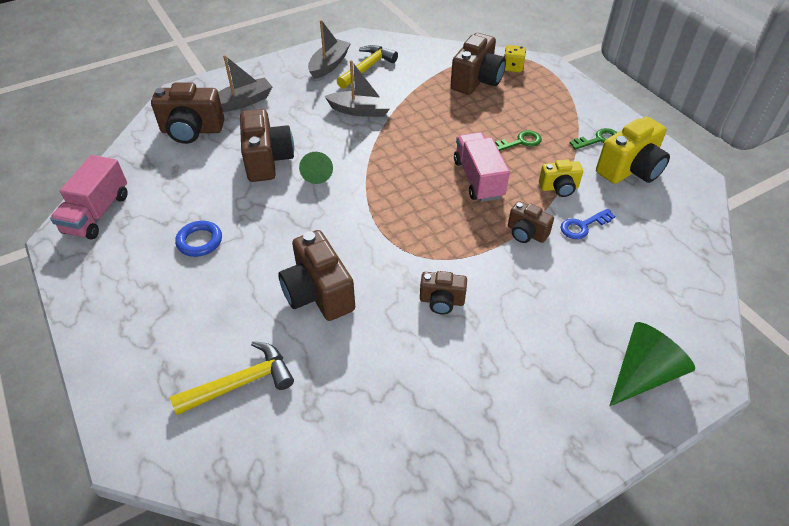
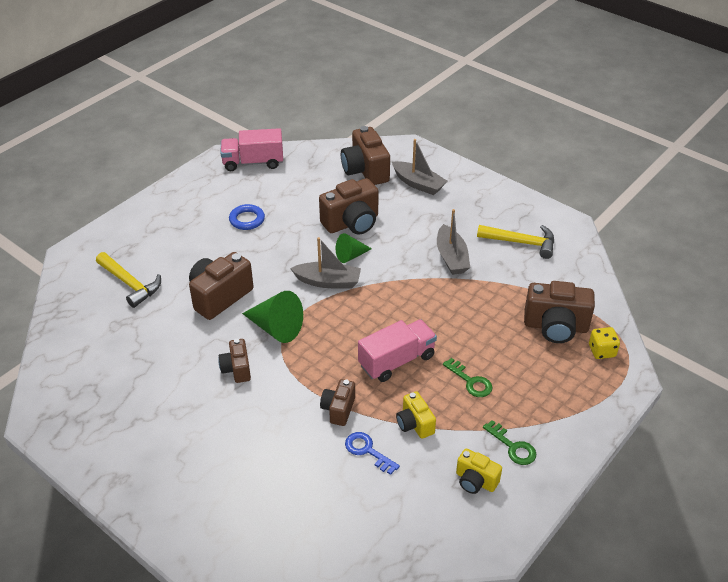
camera: 70 degrees right, 5 degrees down
(329, 65) = (508, 216): grey boat -> grey boat (328, 281)
(630, 170) = (475, 481): yellow camera -> yellow camera, size x0.57
(643, 373) = (202, 517): green cone -> green cone (276, 328)

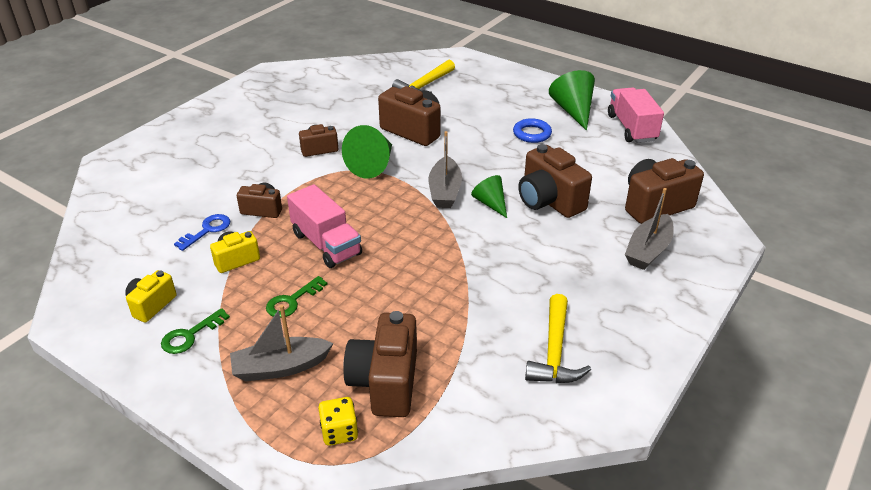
camera: 85 degrees right, 5 degrees down
(214, 190) = (573, 111): none -> green cone
(451, 257) = (506, 283): grey boat -> grey boat (280, 367)

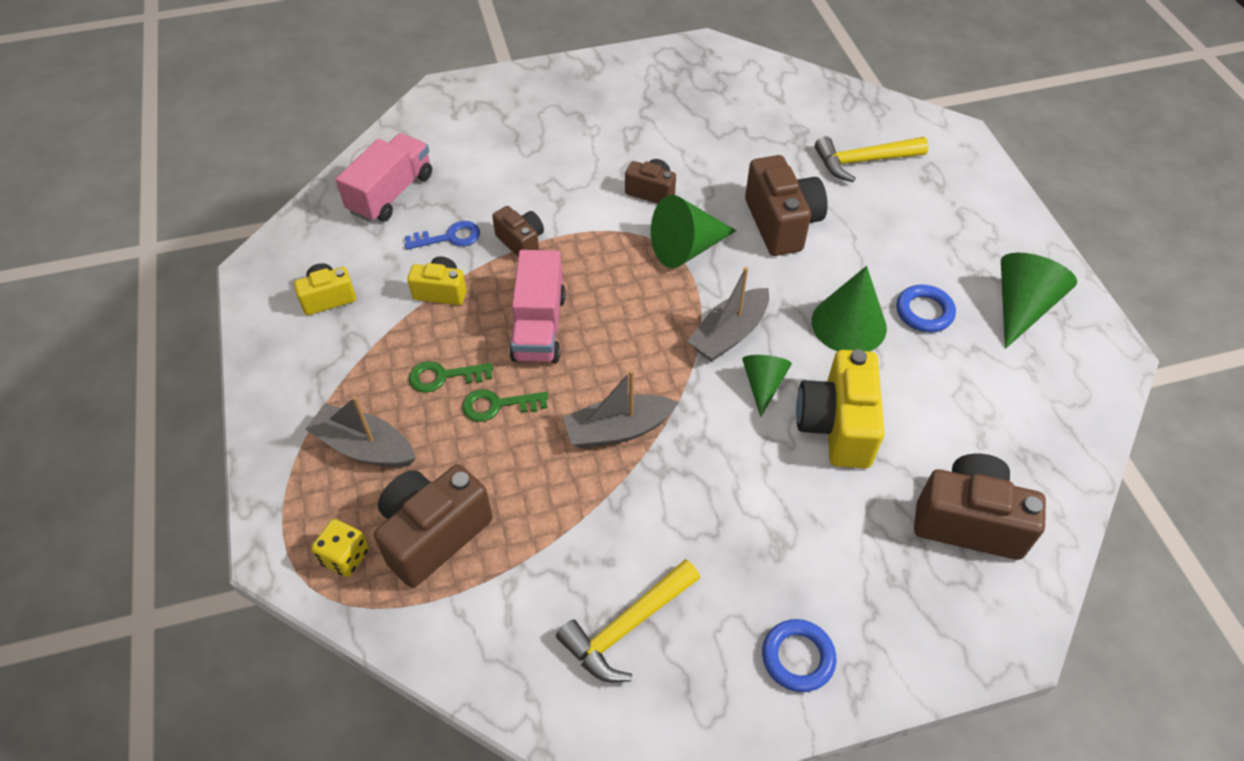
camera: 40 degrees right, 15 degrees up
(190, 335) = (327, 355): green key -> green key (497, 405)
(502, 156) = (848, 324): none -> green cone
(549, 201) = (836, 426): brown camera -> yellow camera
(631, 128) = (1075, 382): pink truck -> pink truck (391, 193)
(648, 250) = (883, 578): grey boat -> grey boat (618, 430)
(652, 307) = (798, 657): none -> blue ring

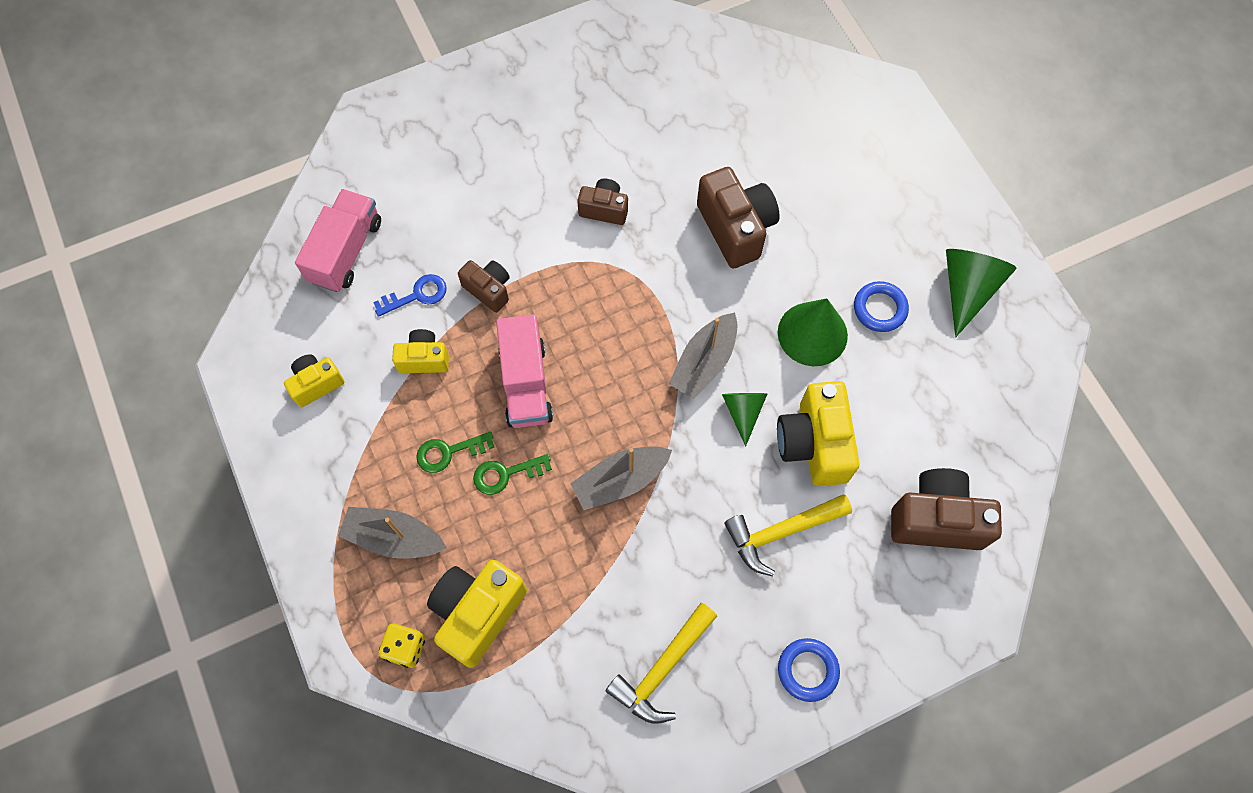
camera: 10 degrees left, 15 degrees up
(433, 534) = (477, 613): brown camera -> yellow camera
(686, 248) = (649, 272): green cone -> none
(863, 161) = (805, 140): yellow hammer -> yellow hammer (781, 532)

